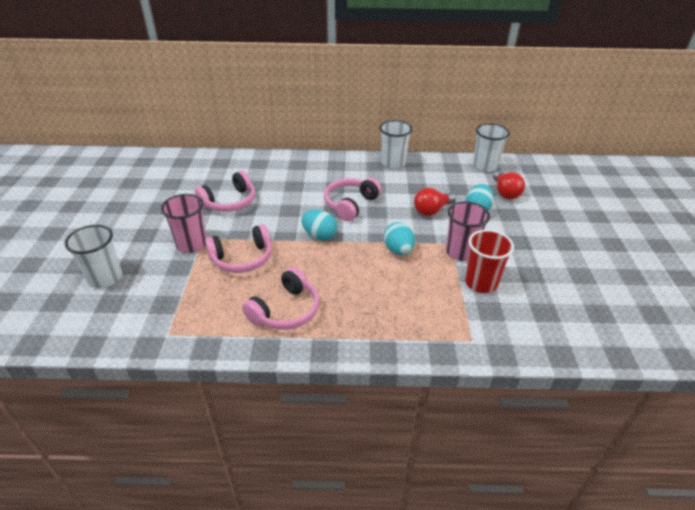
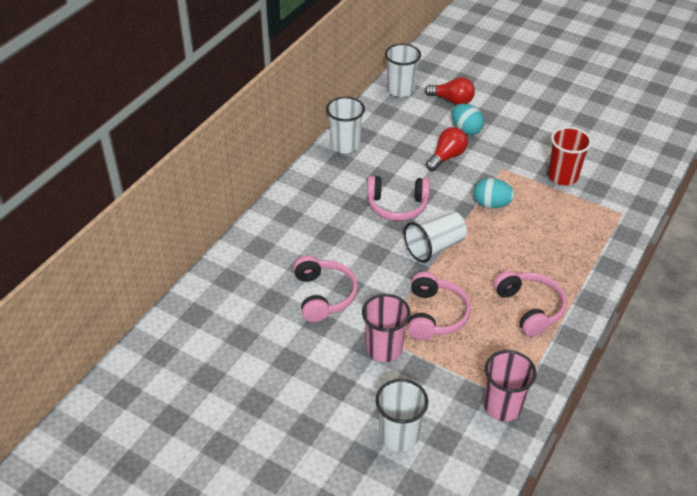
camera: 60 degrees left, 5 degrees up
(319, 235) = (434, 247): turquoise egg -> white cup
(350, 204) = (397, 205): pink headphones -> pink headphones turned 60 degrees counterclockwise
(432, 210) = (446, 157): red light bulb -> red light bulb turned 135 degrees counterclockwise
(460, 252) = (518, 169): pink cup -> pink cup (502, 406)

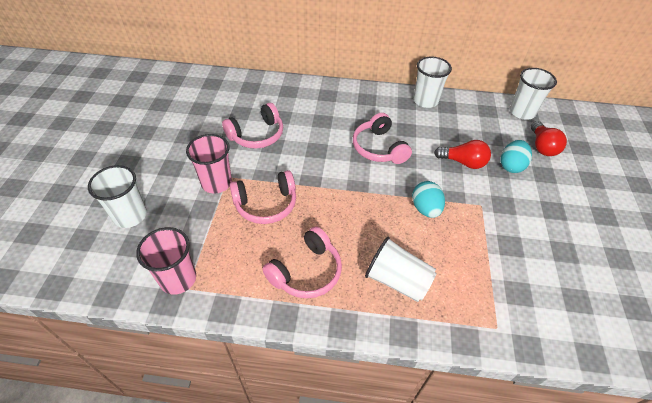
camera: 65 degrees right, 5 degrees up
(434, 247) = (345, 184): white cup -> white cup (397, 280)
(562, 176) = (510, 257): red cup -> none

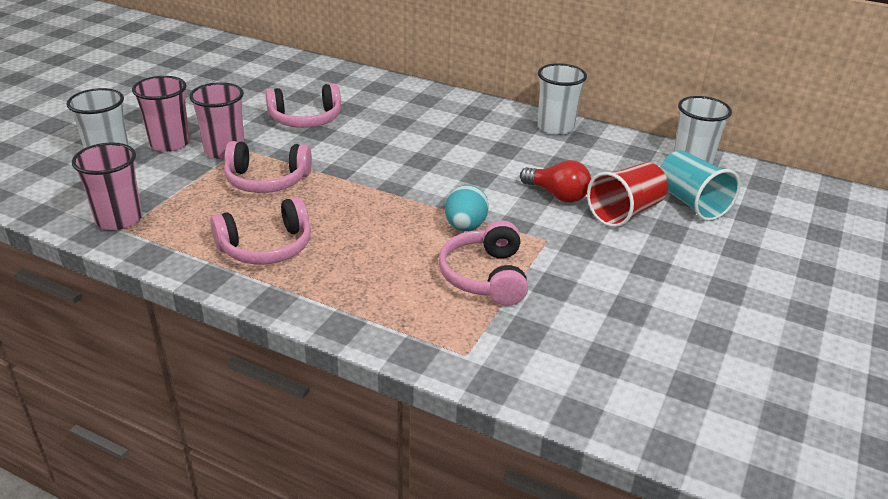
camera: 20 degrees right, 15 degrees down
(169, 187) = (170, 143): none -> pink cup
(379, 148) = (451, 159): pink headphones -> pink headphones (485, 276)
(397, 280) = (371, 281): white cup -> none
(511, 166) = (625, 212): turquoise egg -> red cup
(542, 147) = (691, 203): red light bulb -> turquoise cup

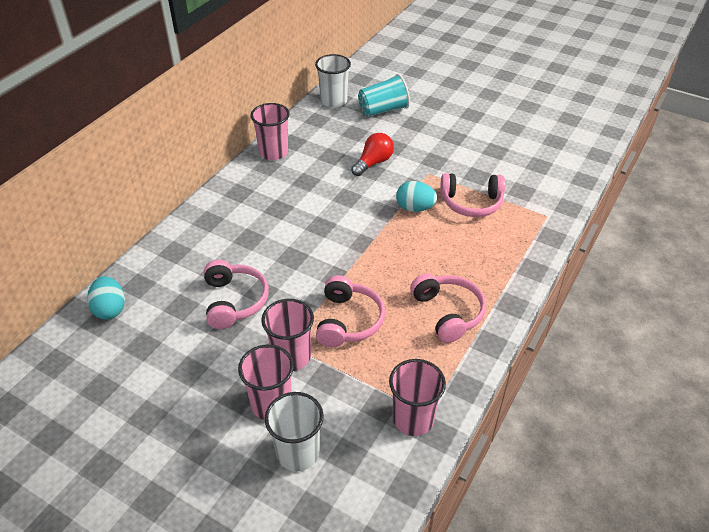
camera: 85 degrees left, 10 degrees up
(303, 68) = (110, 309): none -> turquoise egg
(555, 127) = (273, 152): white cup -> pink cup
(625, 212) = (394, 137): red cup -> none

